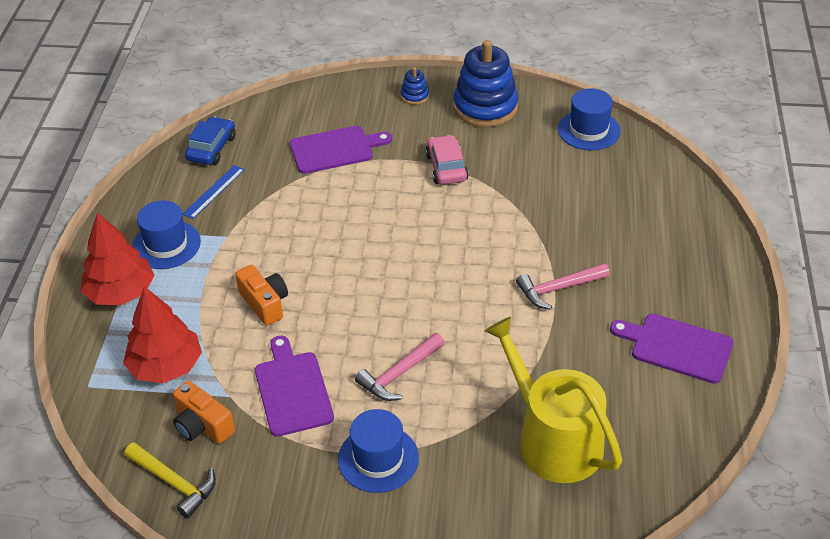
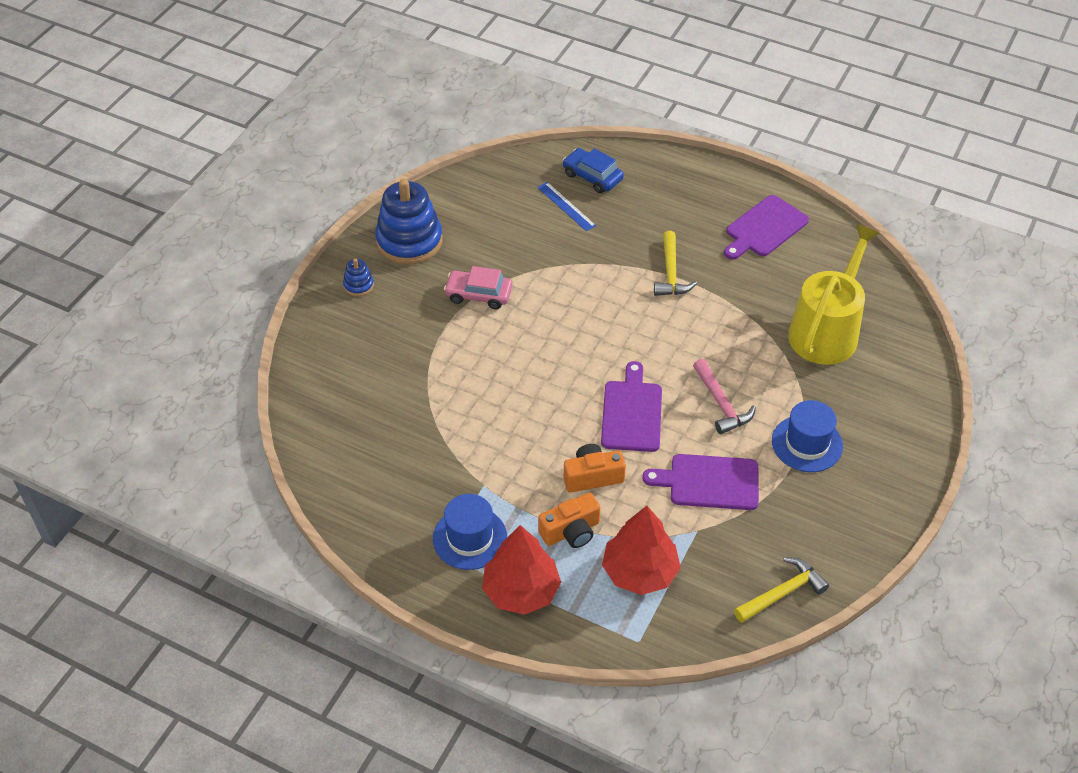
camera: 70 degrees left, 5 degrees up
(202, 425) = (724, 558): orange camera -> orange camera (571, 531)
(211, 148) = (338, 467): blue car -> blue car (592, 177)
(214, 191) = (410, 481): blue ruler -> blue ruler (566, 206)
(335, 149) = (403, 368): purple cutting board -> purple cutting board (632, 413)
(553, 439) = (827, 331): yellow watering can -> yellow watering can turned 135 degrees clockwise
(558, 289) = (671, 273): pink hammer -> yellow hammer
(589, 130) = (485, 185): blue hat -> none

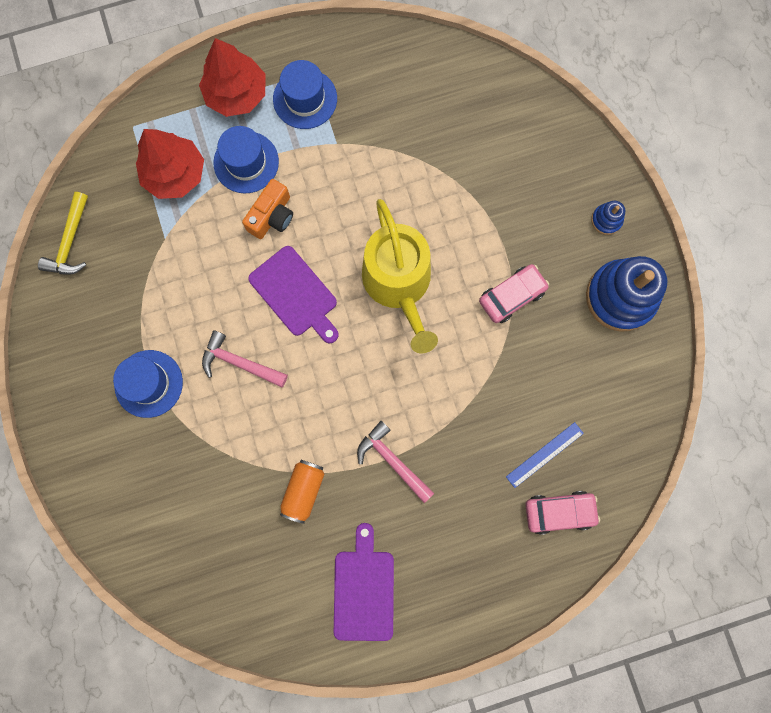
camera: 135 degrees right, 30 degrees up
(566, 206) = (544, 454): blue ruler -> blue ruler turned 45 degrees counterclockwise
(571, 531) = (246, 162): orange camera -> blue hat
(592, 177) = (559, 512): blue car -> pink car
(671, 273) = (392, 461): yellow hammer -> pink hammer
(709, 482) = (190, 285): purple cutting board -> none
(751, 301) = (303, 490): none -> orange can
(827, 331) = (220, 515): yellow watering can -> yellow watering can (399, 284)

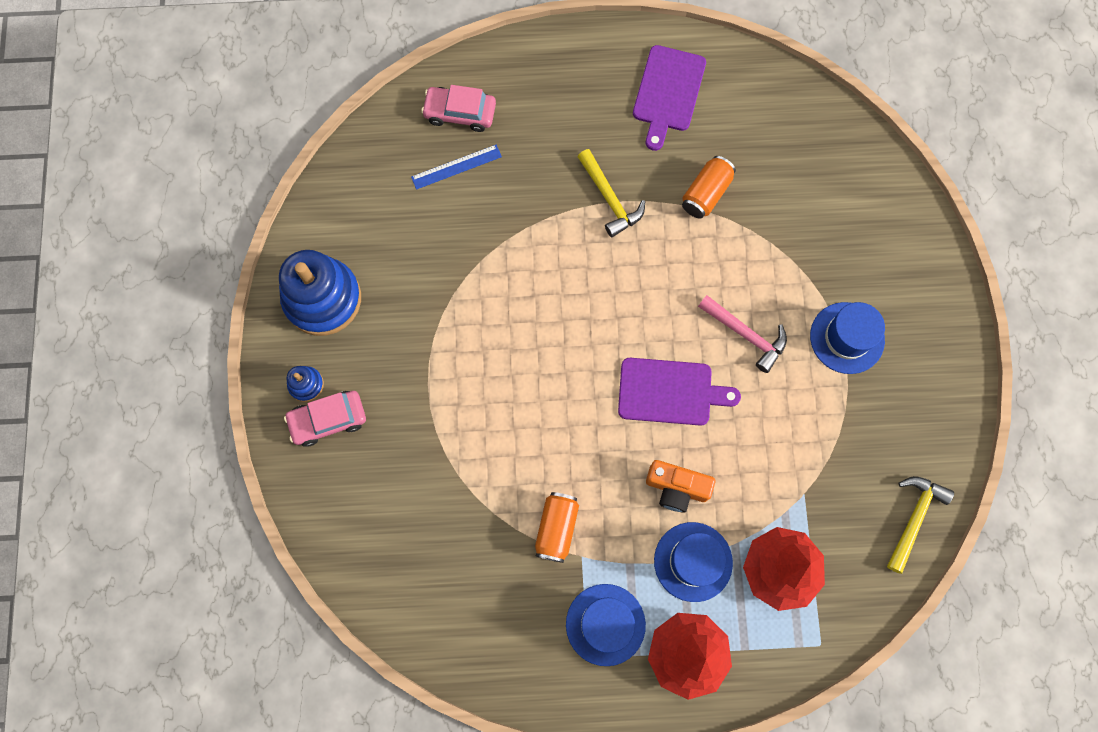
camera: 165 degrees left, 5 degrees down
(272, 216) = (676, 488): orange camera -> orange camera turned 120 degrees counterclockwise
(295, 294) = (670, 392): purple cutting board -> purple cutting board turned 120 degrees clockwise
(362, 159) = (556, 528): none -> orange can
(392, 461) = (609, 198): pink hammer -> yellow hammer
(399, 284) = (554, 373): yellow watering can -> none
(512, 296) = (437, 329): pink car -> pink car (328, 420)

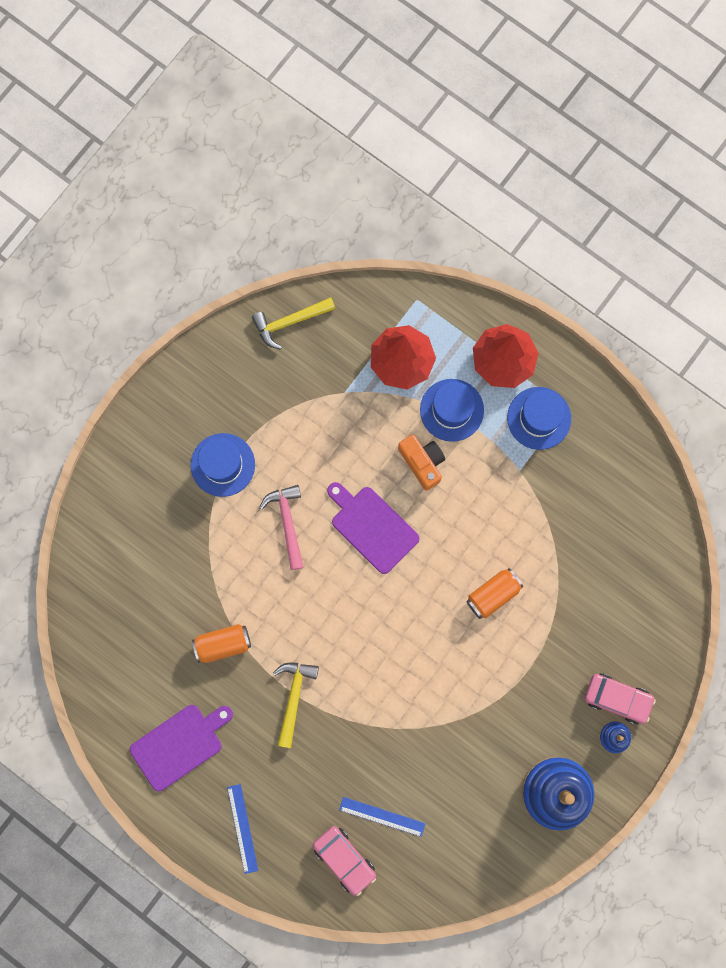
camera: 140 degrees left, 5 degrees up
(556, 528) = (521, 501): orange can -> orange can (493, 594)
(561, 73) = (242, 828): none -> blue ruler

